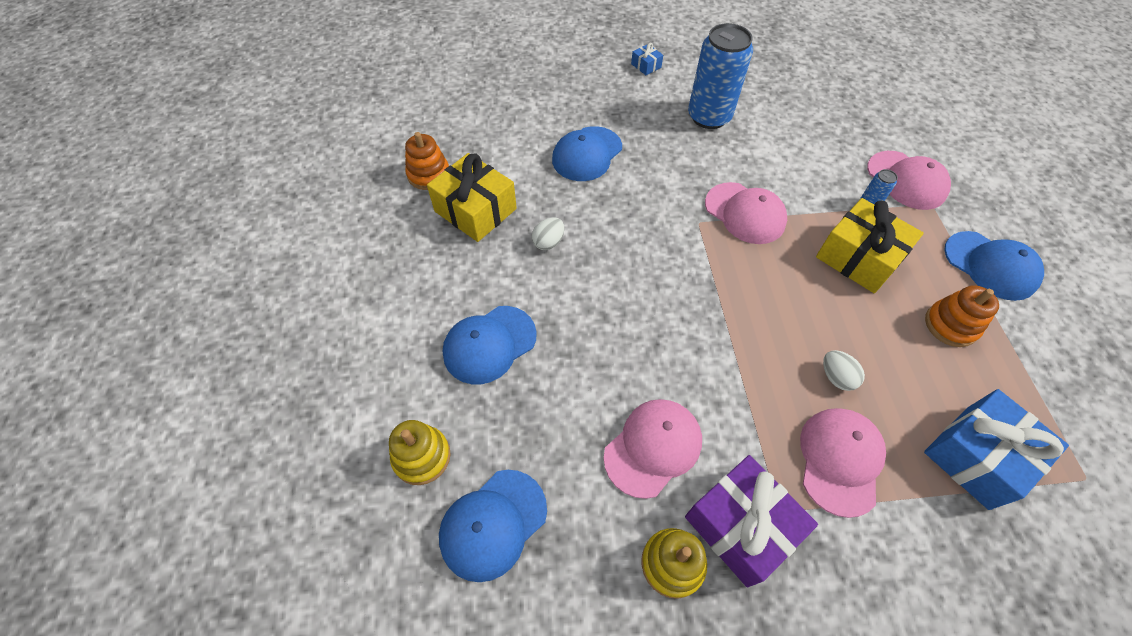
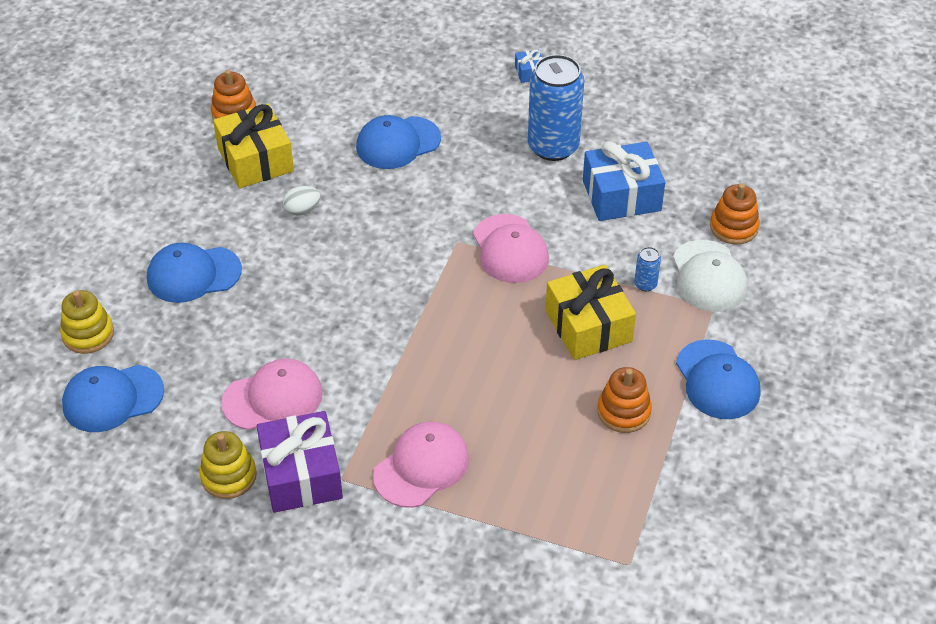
camera: 25 degrees right, 10 degrees down
(836, 377) = (474, 409): white egg -> none
(888, 135) = (733, 227): none -> orange stacking toy
(906, 180) = (709, 276): pink cap -> white cap
(977, 456) = (546, 511): blue gift -> blue gift (621, 195)

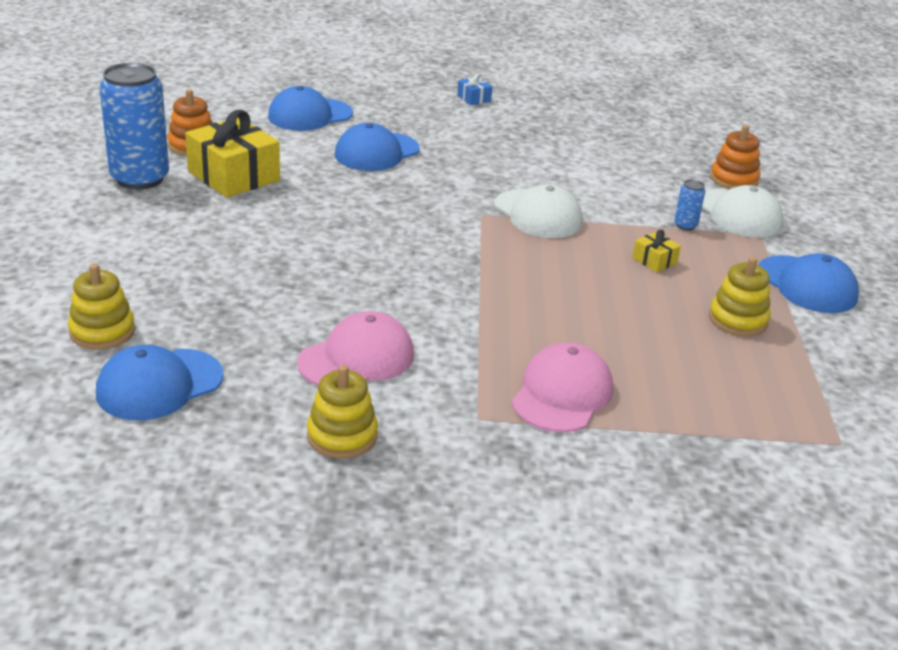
camera: 20 degrees left, 15 degrees down
(193, 274) = (208, 268): blue cap -> blue cap (309, 115)
(301, 475) = (429, 422): purple gift -> none
(302, 210) = (305, 207): white egg -> none
(510, 249) = (538, 214): pink cap -> white cap
(553, 147) = (529, 142): blue can -> blue can (140, 178)
(588, 326) = (654, 260): yellow gift -> yellow gift, size x0.45
(621, 195) = (616, 168): blue gift -> none
(623, 411) = (738, 320): orange stacking toy -> yellow stacking toy

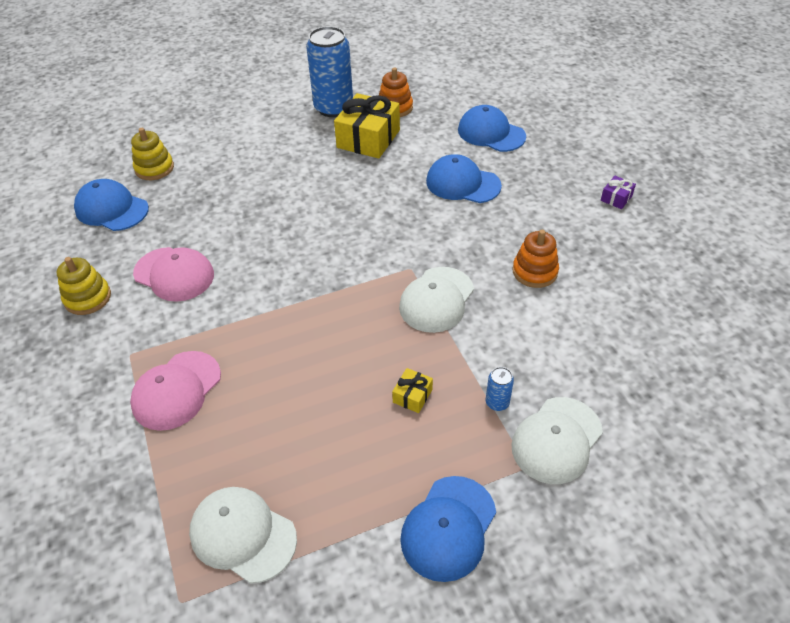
camera: 70 degrees right, 15 degrees up
(474, 98) = (616, 198): blue gift -> purple gift
(562, 394) = (176, 390): pink cap -> pink cap turned 120 degrees clockwise
(733, 179) = (632, 420): orange stacking toy -> orange stacking toy (534, 271)
(738, 320) = (346, 481): yellow stacking toy -> none
(777, 390) = (242, 535): none -> white cap

